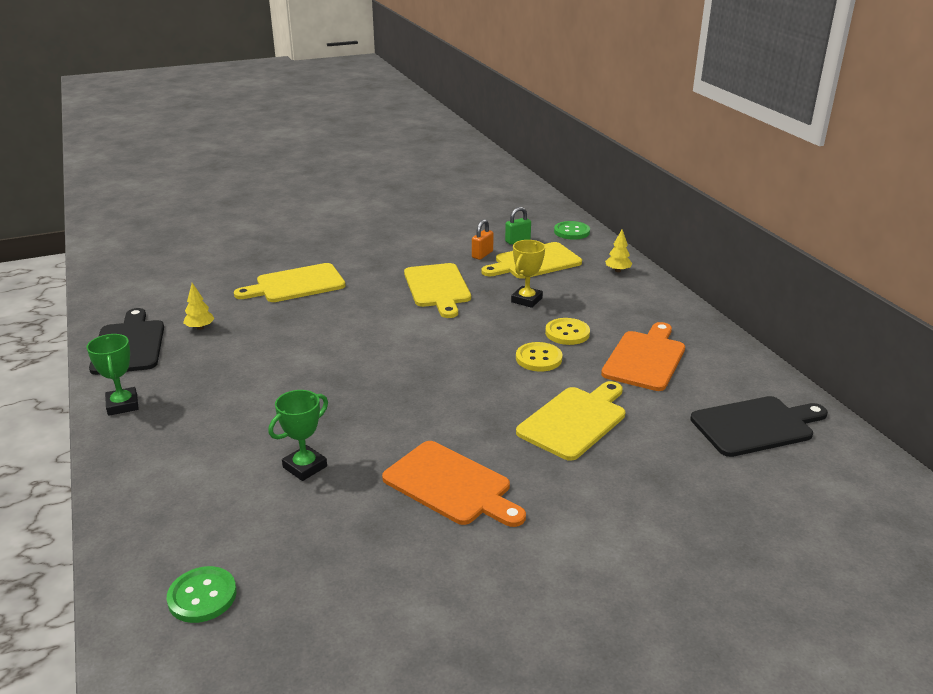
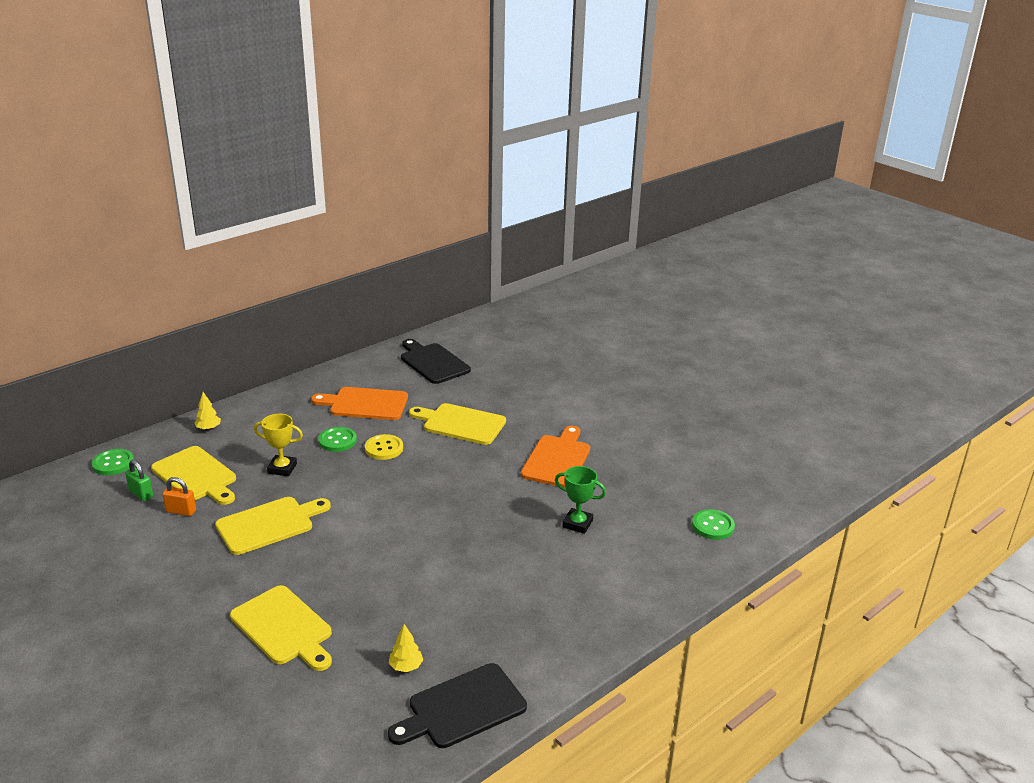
camera: 110 degrees left, 0 degrees up
(122, 405) = (562, 658): green trophy -> none
(567, 333) = (337, 441): yellow button -> green button

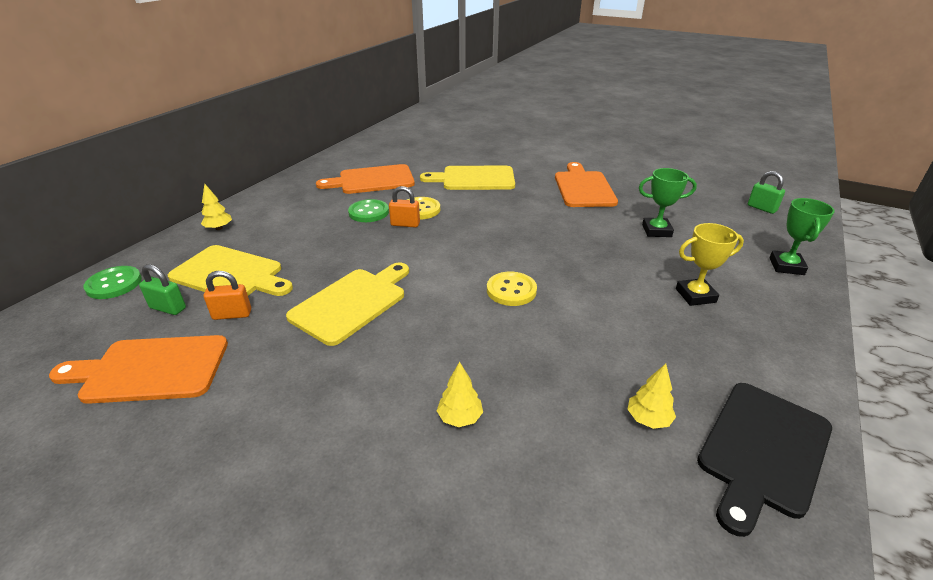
camera: 20 degrees left, 5 degrees up
(112, 538) = (150, 369): none -> orange cutting board
(282, 468) = (328, 247): yellow trophy -> yellow trophy (695, 295)
(283, 628) = (460, 417): yellow cutting board -> yellow tree
(359, 461) = (405, 224): none -> orange padlock
(396, 546) = (511, 290): none -> yellow button
(433, 362) = (409, 143): black cutting board -> none
(657, 589) = (786, 266): none -> green trophy
(713, 526) = (761, 208): green button -> green padlock

